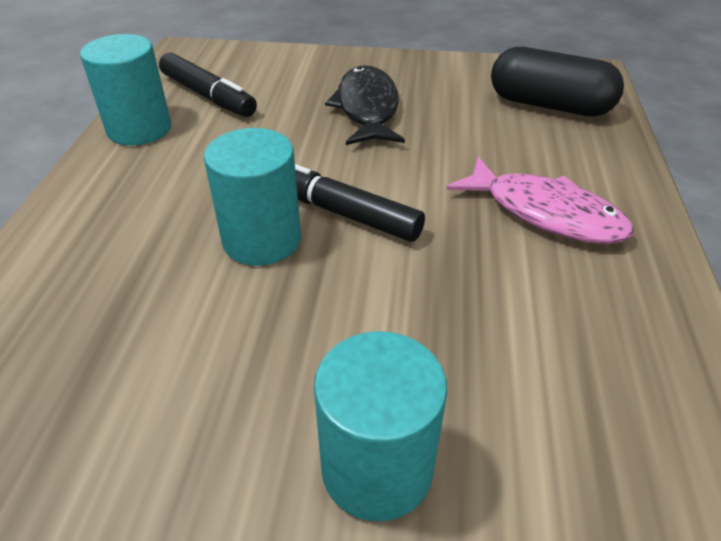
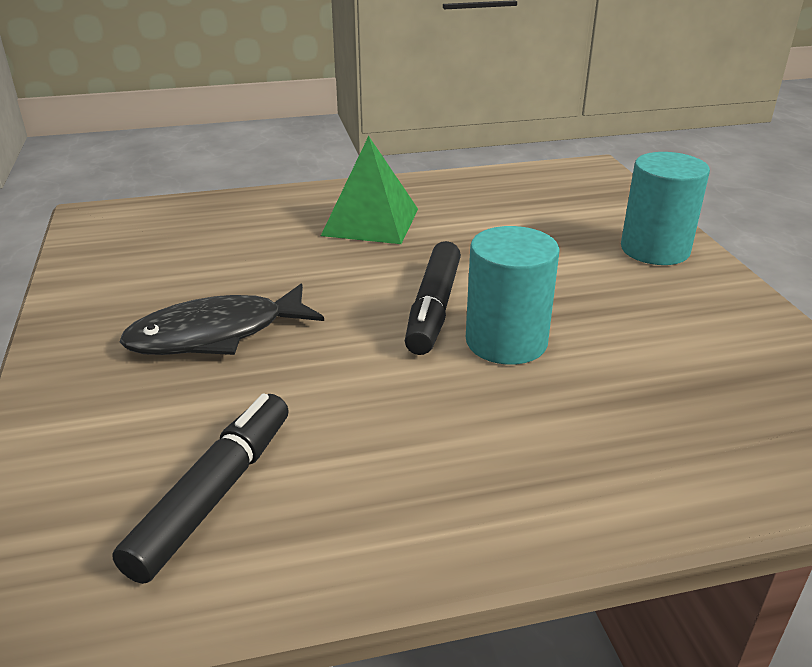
camera: 110 degrees left, 10 degrees down
(139, 129) = (350, 533): turquoise cylinder -> none
(545, 213) = (371, 222): pink fish -> green pyramid
(549, 105) = (179, 231): black capsule -> none

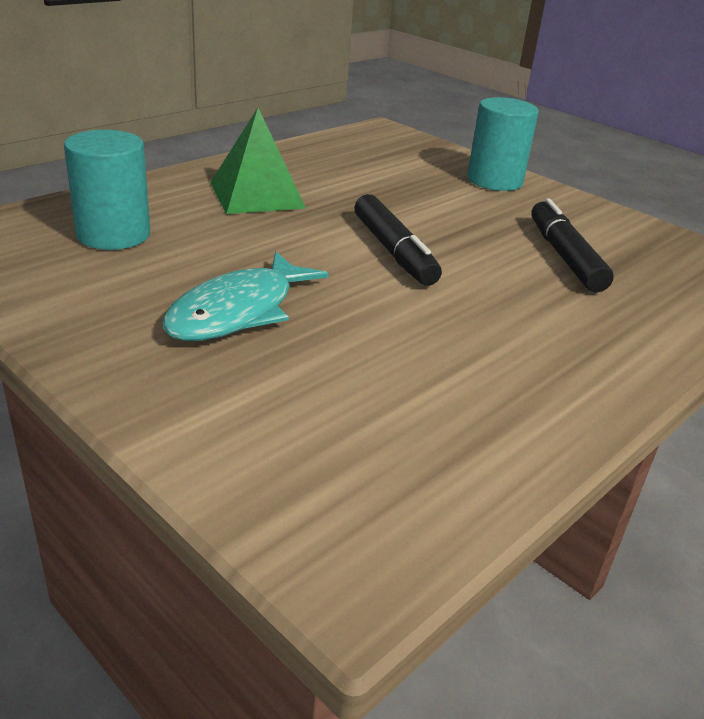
camera: 35 degrees left, 0 degrees up
(213, 495) = (401, 427): black marker -> black marker (564, 257)
(216, 334) = (238, 311): black fish -> turquoise fish
(506, 341) = (473, 263): turquoise cylinder -> turquoise cylinder (113, 234)

